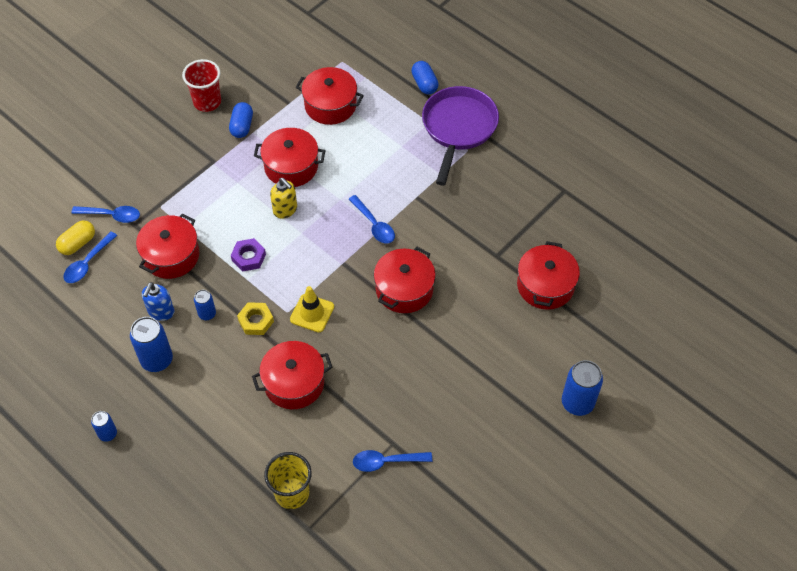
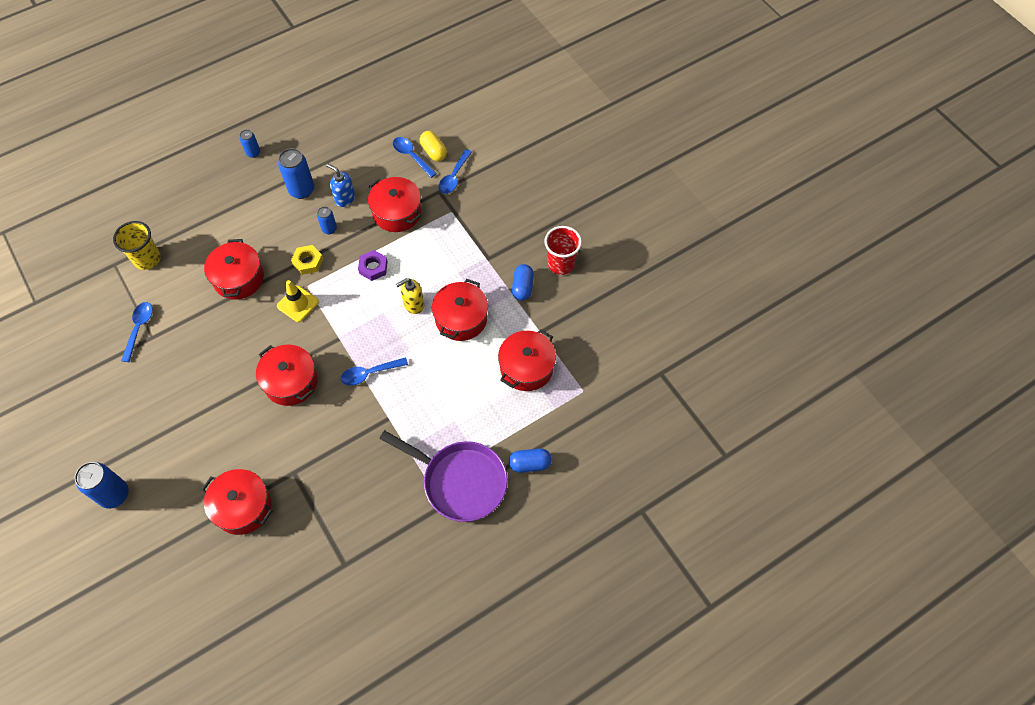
camera: 105 degrees right, 5 degrees up
(242, 126) = (522, 287): blue capsule -> blue capsule turned 75 degrees clockwise

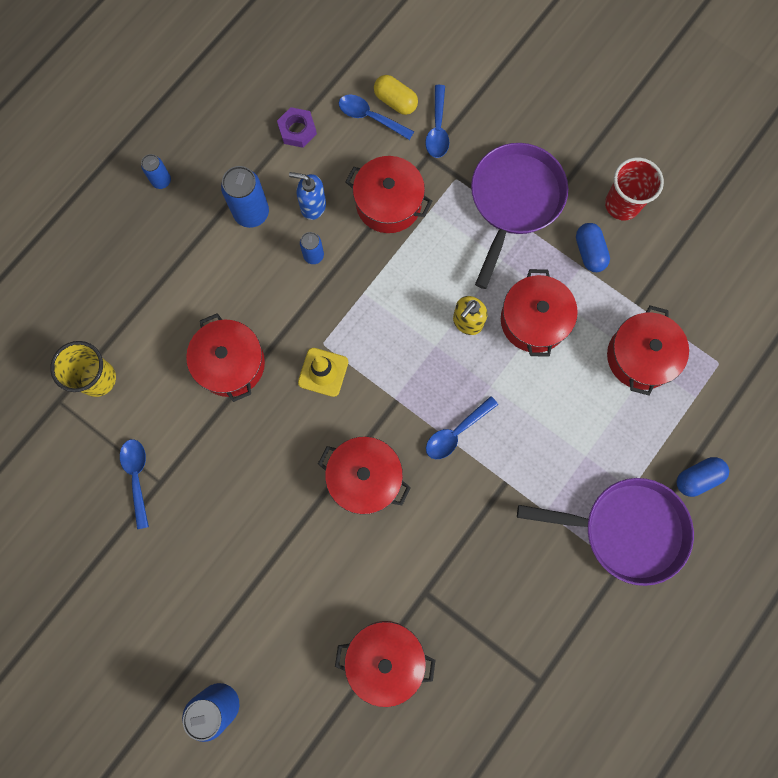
camera: 20 degrees left, 15 degrees up
(308, 262) = (308, 310): yellow nut -> none
(373, 267) = (394, 289): purple nut -> purple nut (297, 130)
(485, 238) = (514, 201): none -> purple pan

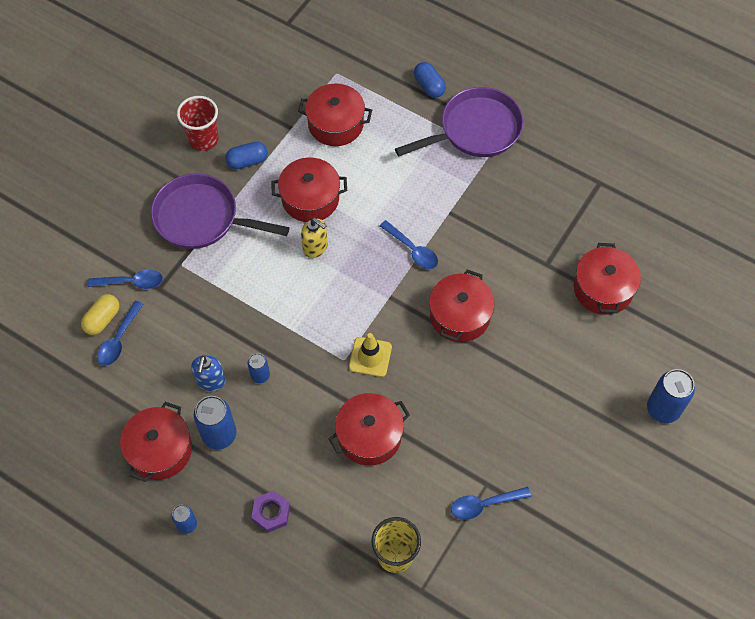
camera: 95 degrees left, 15 degrees down
(297, 130) = (131, 403): purple nut -> purple nut (271, 513)
(388, 203) = (206, 317): red pot -> red pot (160, 450)
(626, 530) = (475, 130): purple pan -> purple pan turned 60 degrees clockwise

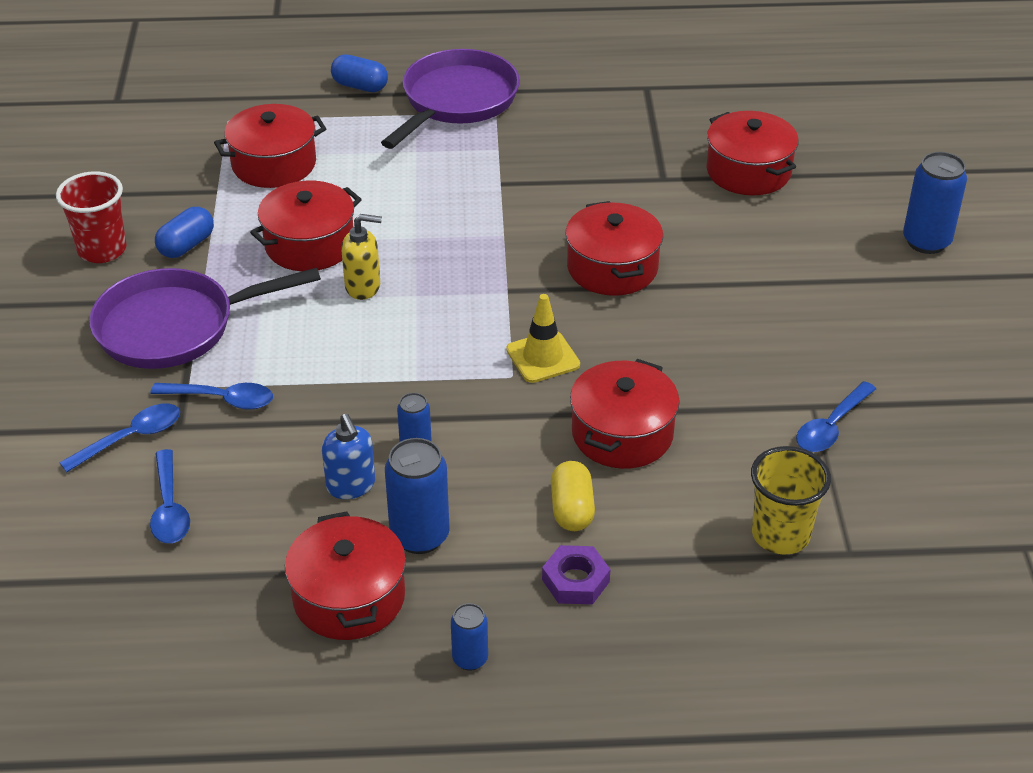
camera: 35 degrees left, 20 degrees down
(102, 319) = (123, 498): yellow capsule -> yellow capsule (572, 509)
(412, 250) = (491, 235): blue spoon -> blue spoon (222, 399)

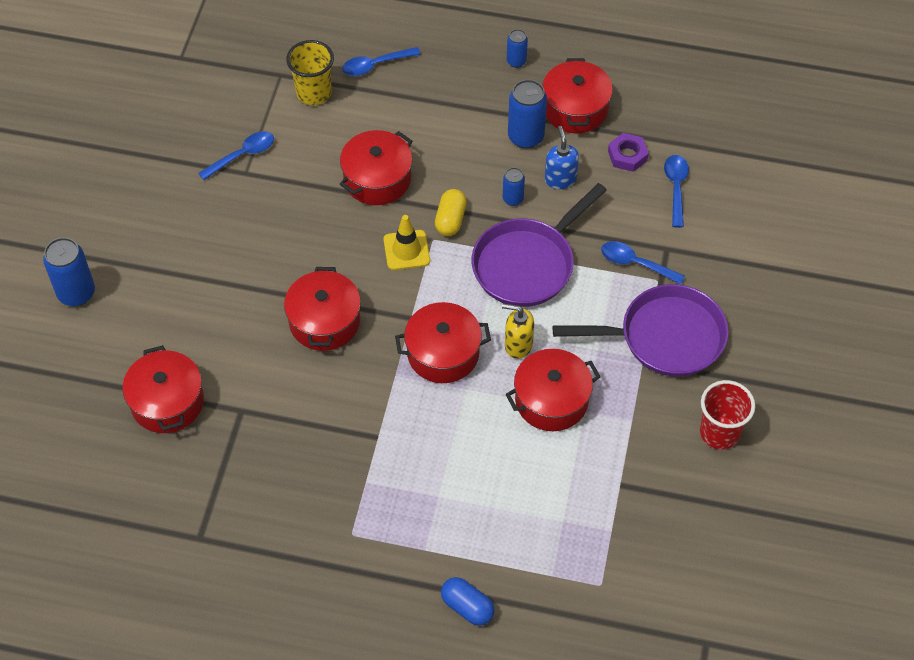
camera: 165 degrees left, 15 degrees up
(131, 438) = (699, 245): blue spoon -> blue spoon (375, 65)
(186, 245) = (650, 422): blue capsule -> none
(274, 164) = (566, 508): red pot -> red pot (443, 353)
(456, 101) = (382, 560): purple pan -> purple pan (527, 264)
(572, 509) = (429, 134): yellow capsule -> yellow capsule (450, 220)
(575, 581) = (443, 91): purple nut -> purple nut (627, 155)

